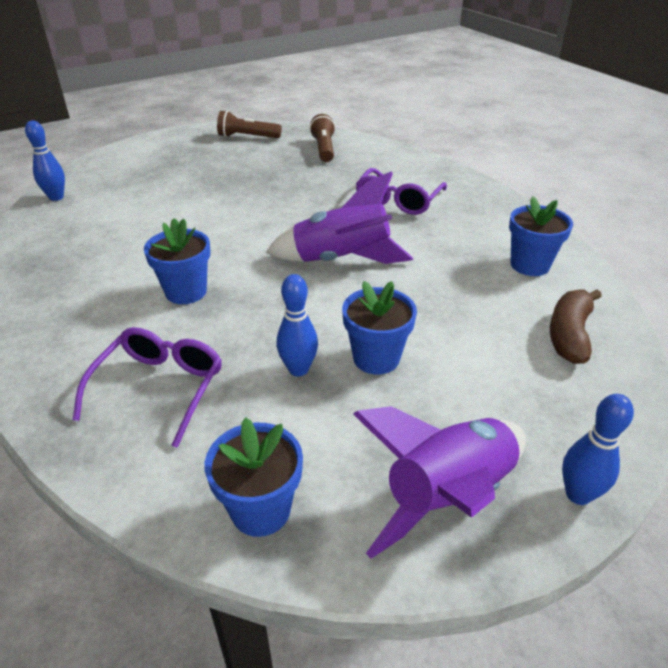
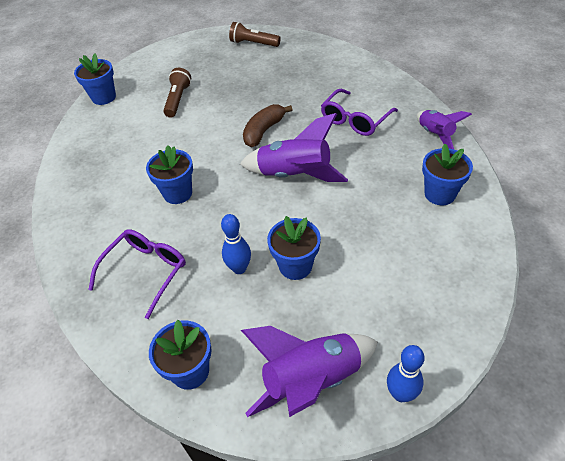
camera: 15 degrees right, 10 degrees up
(56, 197) = (104, 97): blue bowling pin -> blue flower pot
(324, 149) = (311, 60): brown flashlight -> brown flashlight (178, 100)
(499, 209) = (435, 135): none -> purple rocket
(569, 334) = (446, 263): brown banana -> brown banana (264, 131)

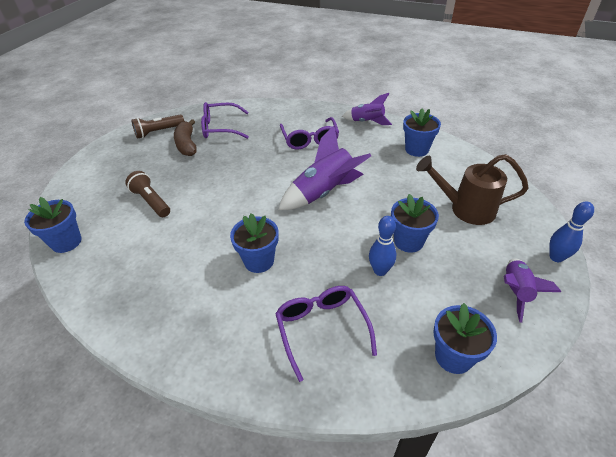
camera: 50 degrees left, 5 degrees down
(264, 131) = (259, 180): brown banana -> brown banana (187, 144)
(301, 65) = (221, 128): none -> purple glasses
(311, 381) = (515, 292): purple rocket -> purple rocket, size x0.62
(390, 281) = (465, 209): none -> brown watering can

